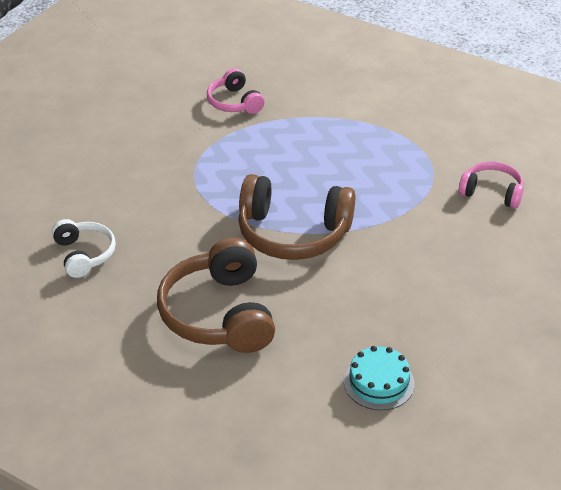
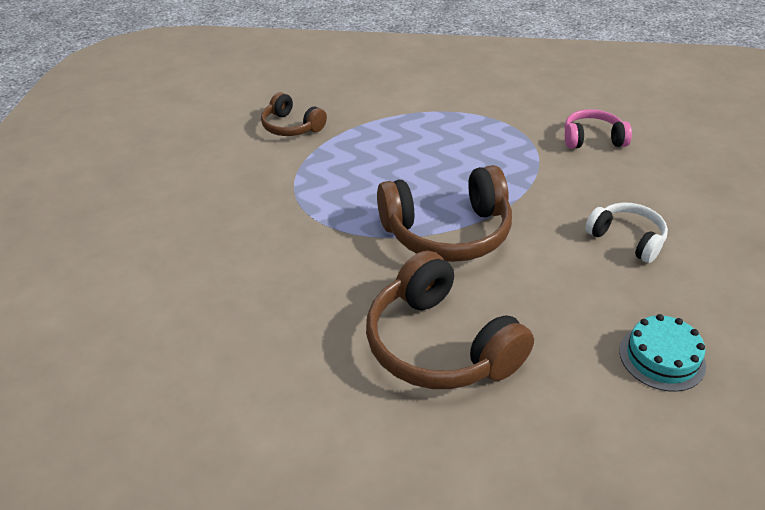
camera: 25 degrees left, 0 degrees up
(84, 254) = (236, 331): white headphones -> white headphones (627, 239)
(234, 102) = (291, 127): pink headphones -> brown headphones

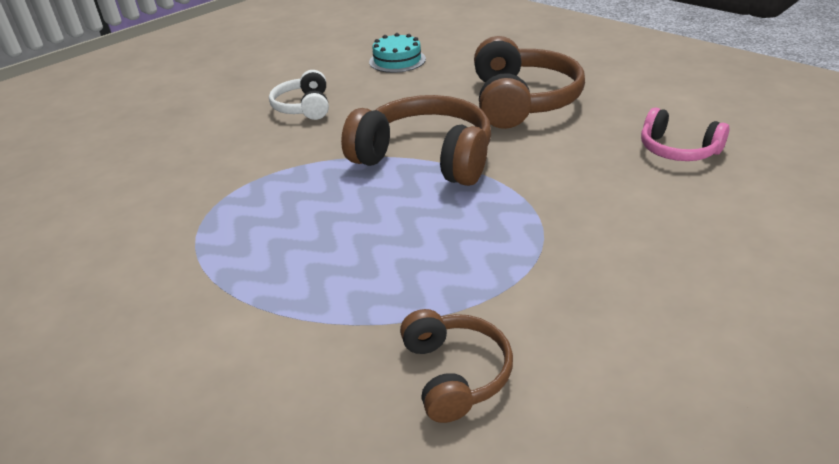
camera: 140 degrees left, 5 degrees down
(592, 139) = (165, 181): pink headphones -> pink headphones (677, 150)

